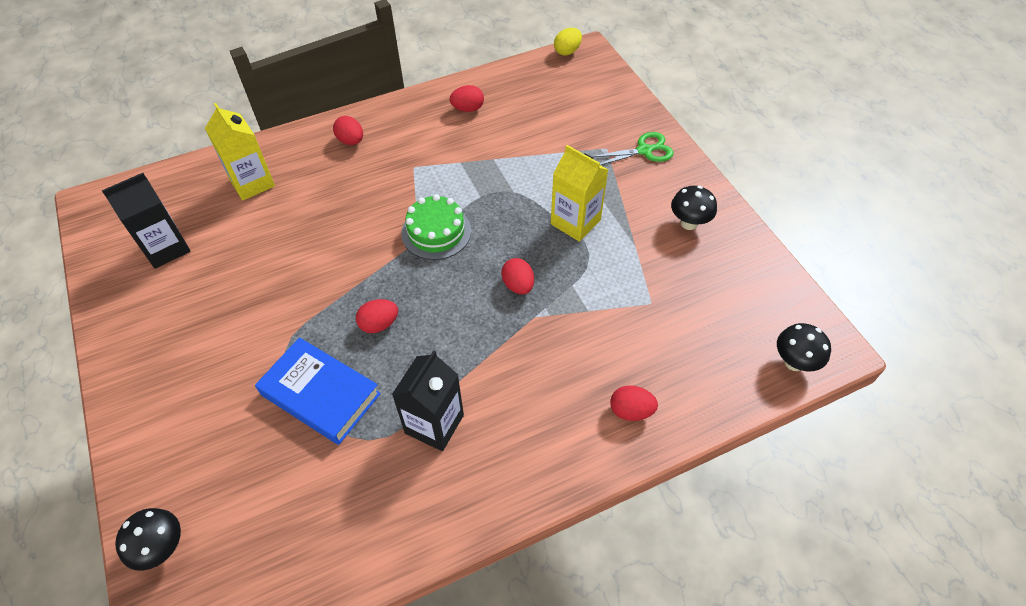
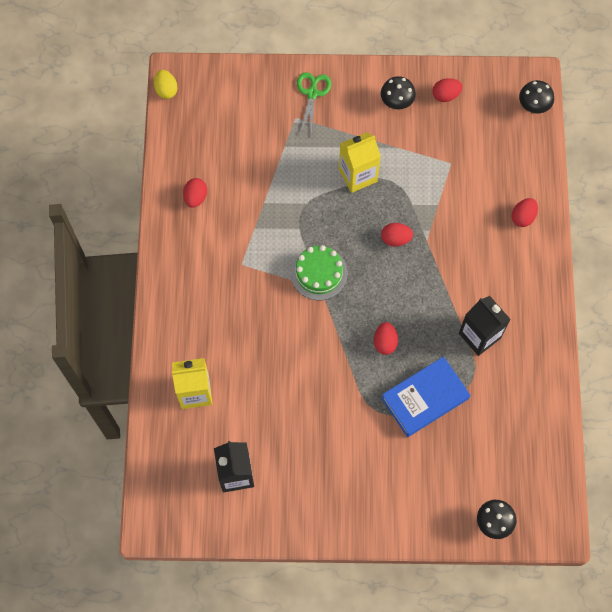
camera: 65 degrees left, 15 degrees up
(351, 141) = (185, 301): red egg -> red egg (445, 95)

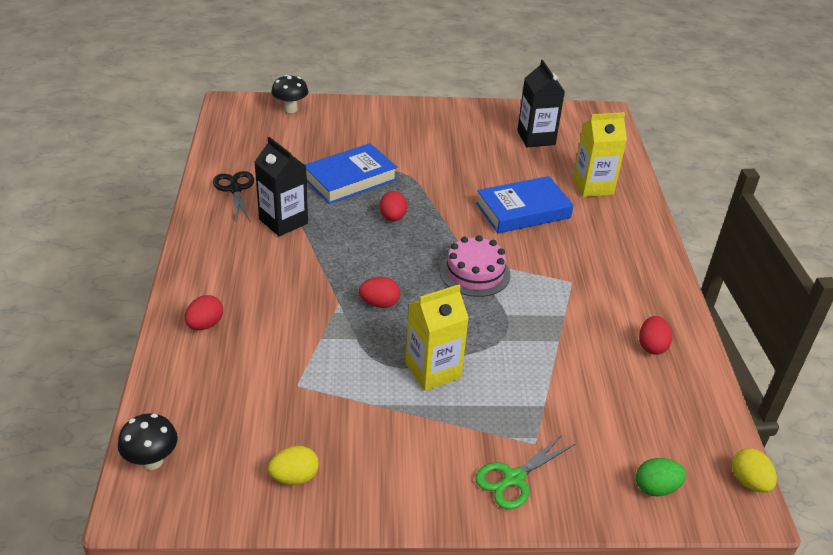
camera: 175 degrees right, 30 degrees down
(226, 86) = (656, 488): none -> green egg
(267, 354) = (523, 210): none -> blue book
(312, 93) = (514, 478): green scissors -> green scissors turned 45 degrees clockwise
(319, 273) = (475, 273): green cake -> pink cake
(396, 103) = (376, 465): black mushroom -> none
(445, 95) = (294, 477): red egg -> yellow egg
(528, 380) = (235, 189): none -> black scissors

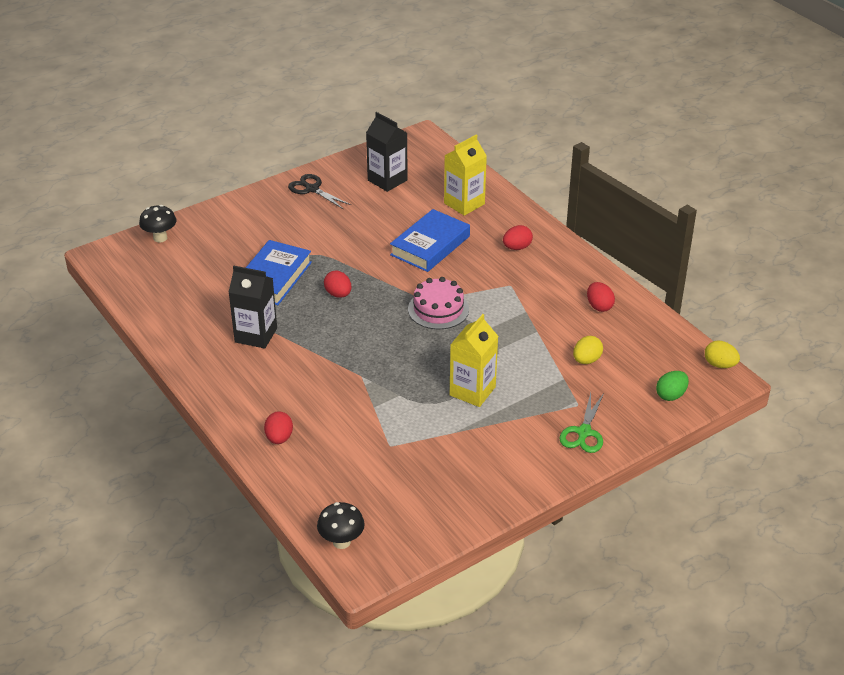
camera: 30 degrees left, 0 degrees up
(235, 189) = (188, 327): black scissors -> black scissors (312, 189)
(294, 477) = (447, 502): yellow egg -> yellow egg (586, 360)
(379, 303) = (391, 363): red egg -> red egg (517, 247)

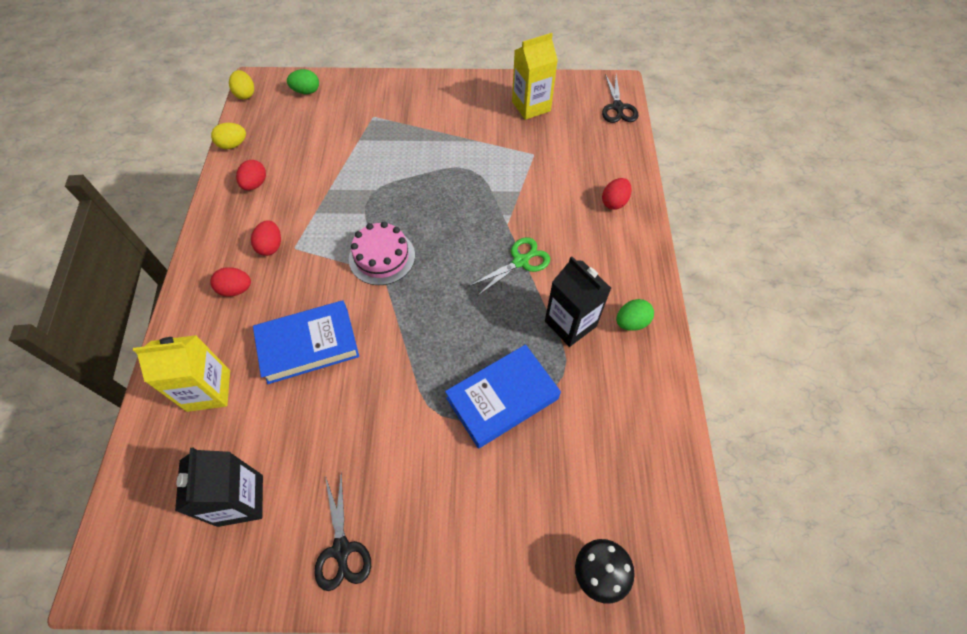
camera: 145 degrees left, 20 degrees up
(208, 356) = (631, 322): none -> green egg
(338, 294) = (454, 331): red egg -> red egg (271, 246)
(341, 542) = (618, 107): black mushroom -> black scissors
(472, 391) = (434, 164): yellow carton -> yellow carton (531, 106)
(584, 432) = (393, 97): green scissors -> green scissors (520, 261)
(586, 360) = (325, 144): yellow egg -> yellow egg (233, 145)

